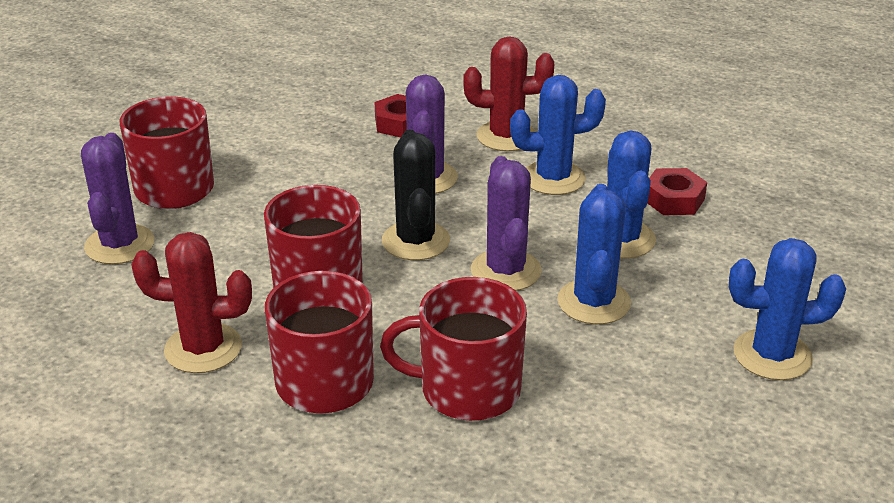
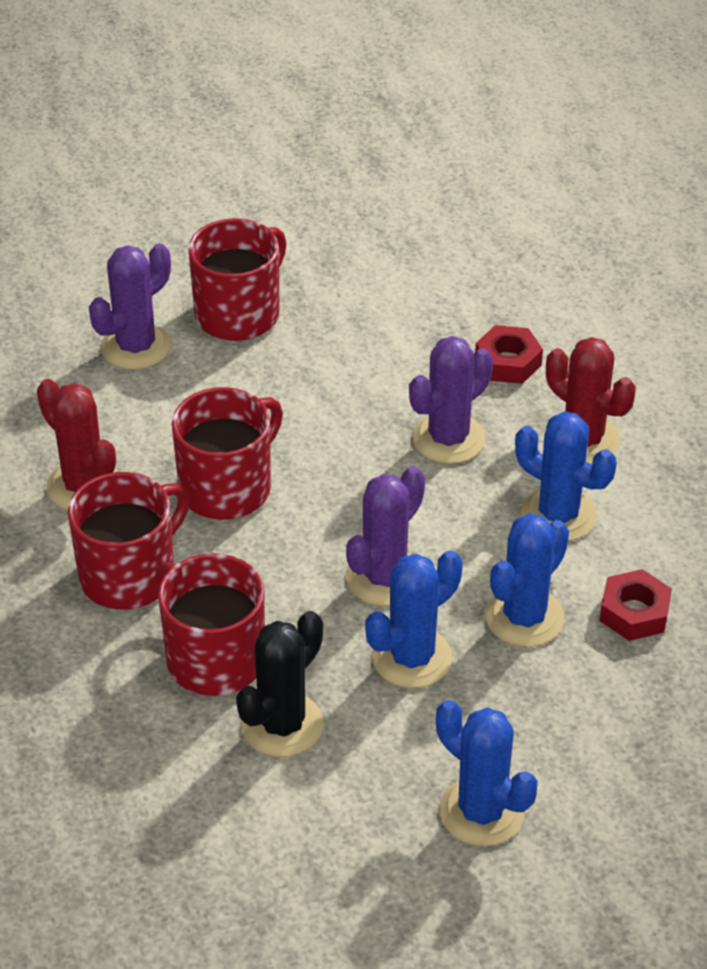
camera: 45 degrees right, 10 degrees up
(415, 241) = (354, 498): black cactus -> black cactus (282, 725)

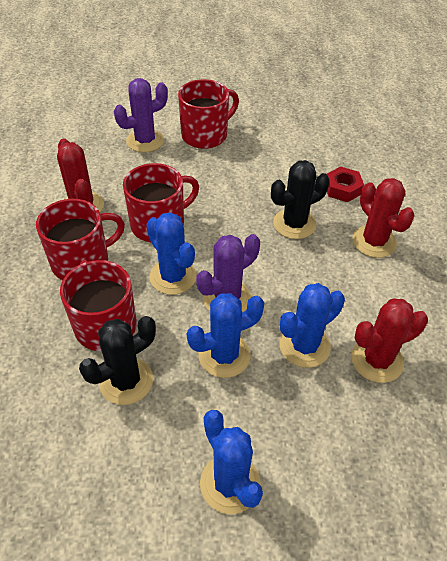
camera: 15 degrees right, 5 degrees up
(448, 439) = (294, 224): purple cactus -> black cactus
(558, 515) = (346, 284): blue cactus -> blue cactus (173, 276)
(634, 612) = (377, 360): red nut -> red cactus

